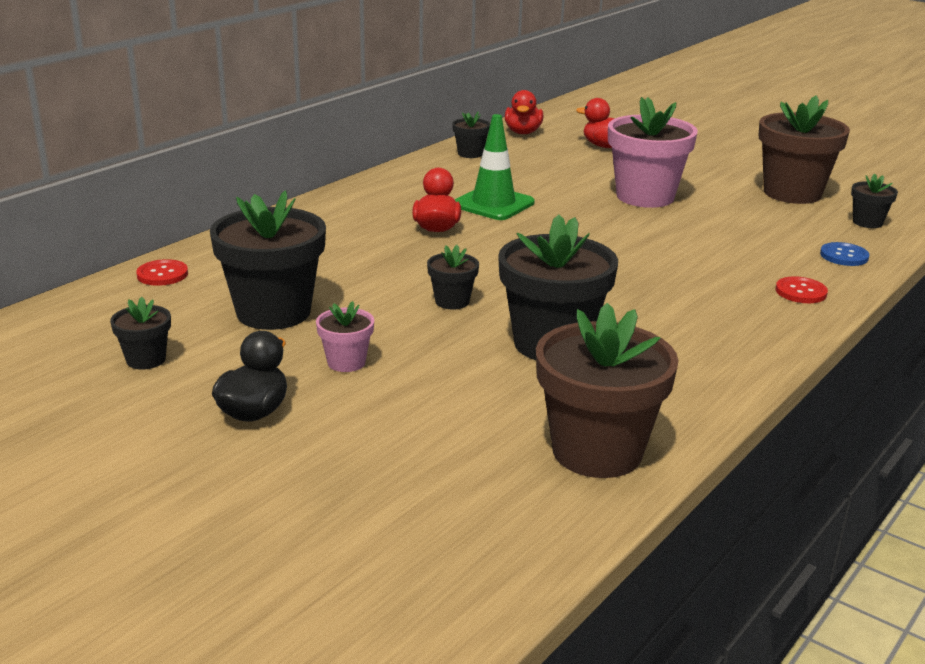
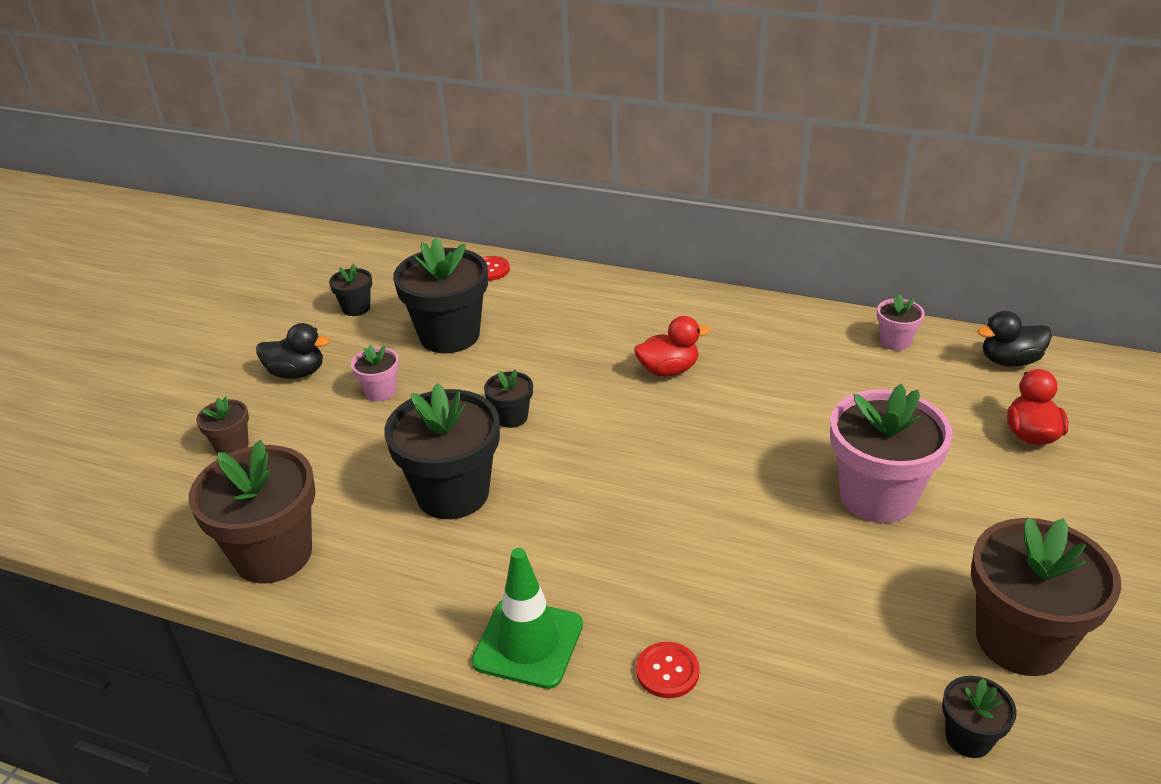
camera: 75 degrees right, 10 degrees up
(375, 469) = (232, 446): none -> brown flower pot
(470, 154) = (895, 341): black flower pot -> pink flower pot
(493, 204) = (759, 389): green traffic cone -> green traffic cone (528, 643)
(523, 132) = (1009, 361): red duck -> black duck
(844, 256) = (814, 712): blue button -> none

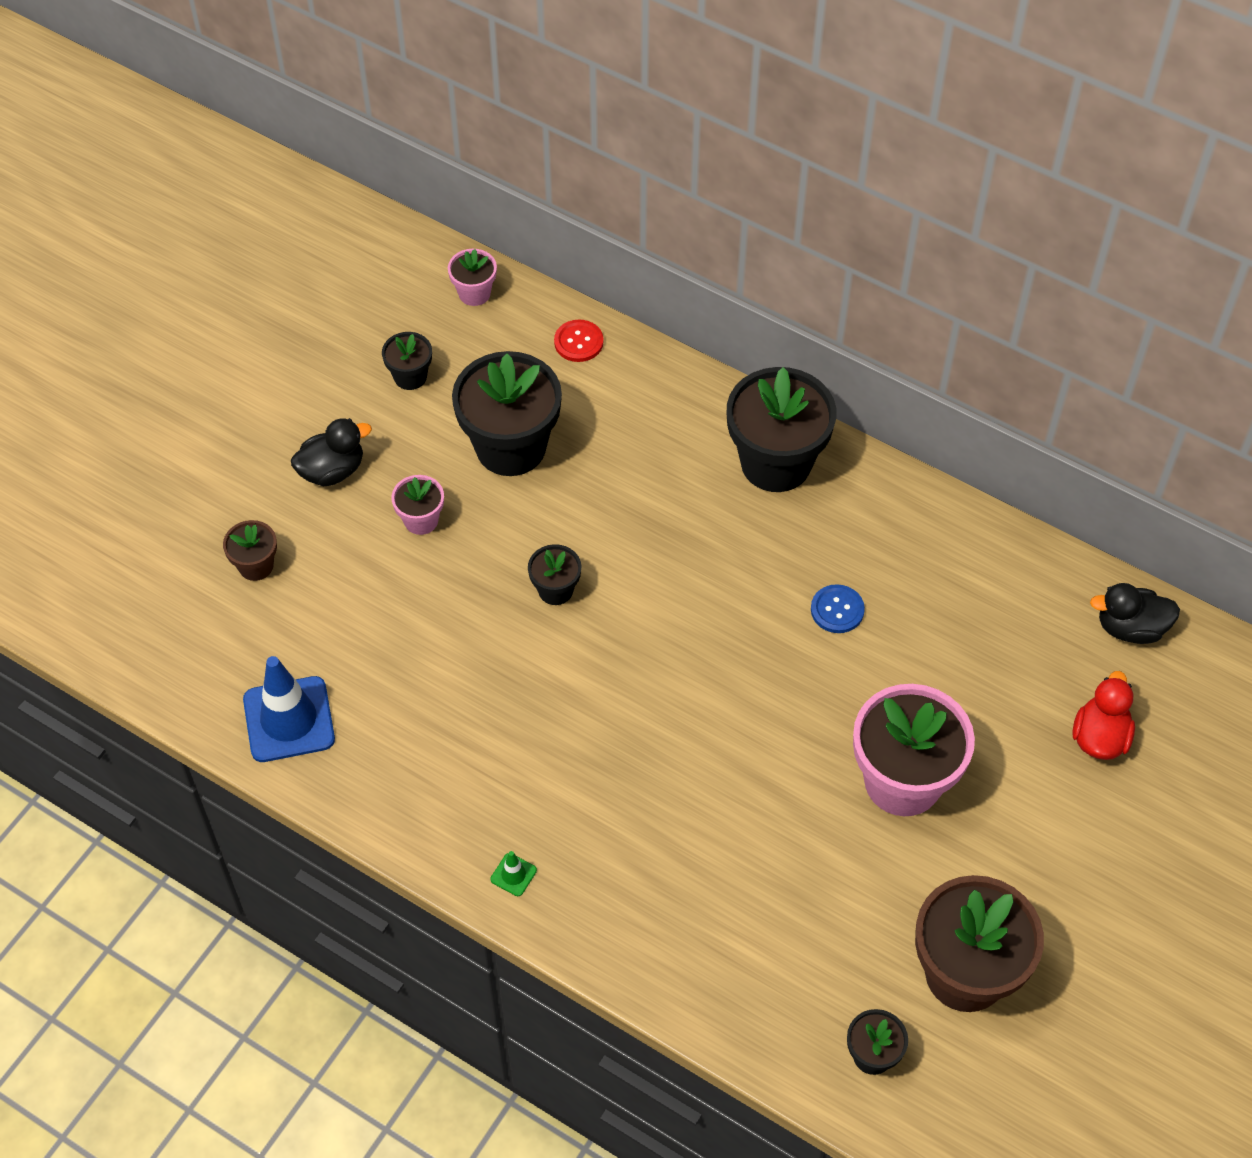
camera: 10 degrees right, 20 degrees up
(273, 554) = (289, 719): brown flower pot -> blue traffic cone
(297, 373) = (332, 470): black duck -> black duck turned 45 degrees counterclockwise
(453, 493) = (475, 682): black flower pot -> black flower pot (776, 463)
(528, 643) = (513, 875): green traffic cone -> green traffic cone, size x0.42
(667, 671) = (632, 932): red button -> none
(668, 370) = (743, 557): red duck -> none
(762, 390) = (837, 610): none -> blue button
(895, 341) = (1015, 569): pink flower pot -> pink flower pot (474, 293)

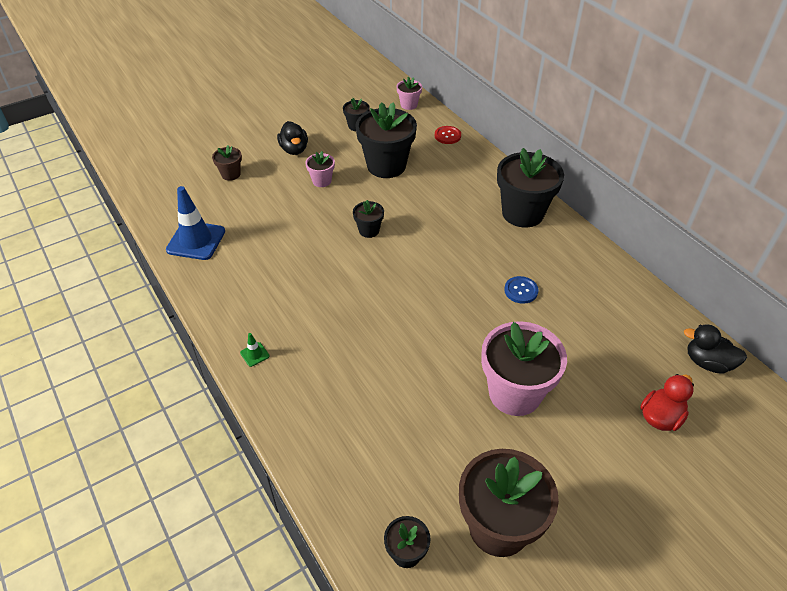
camera: 25 degrees right, 10 degrees down
(332, 470) = (294, 149): black duck -> black duck turned 75 degrees clockwise

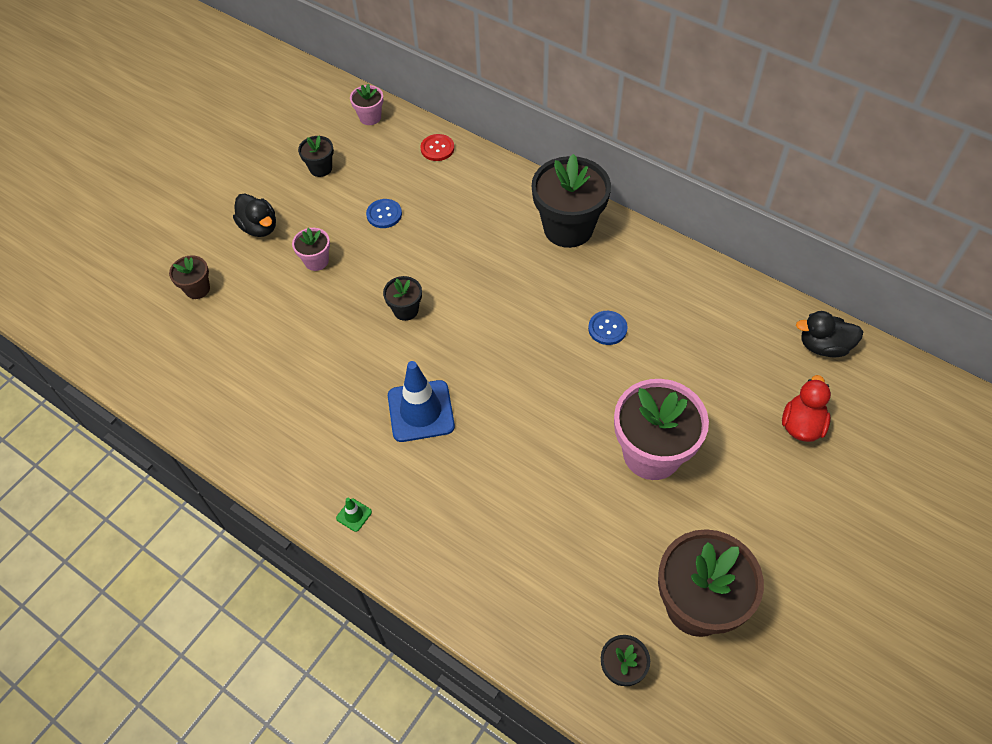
camera: 20 degrees left, 10 degrees up
(196, 240) = (204, 396): blue traffic cone -> blue traffic cone (421, 411)
(386, 166) = (384, 214): black flower pot -> blue button

